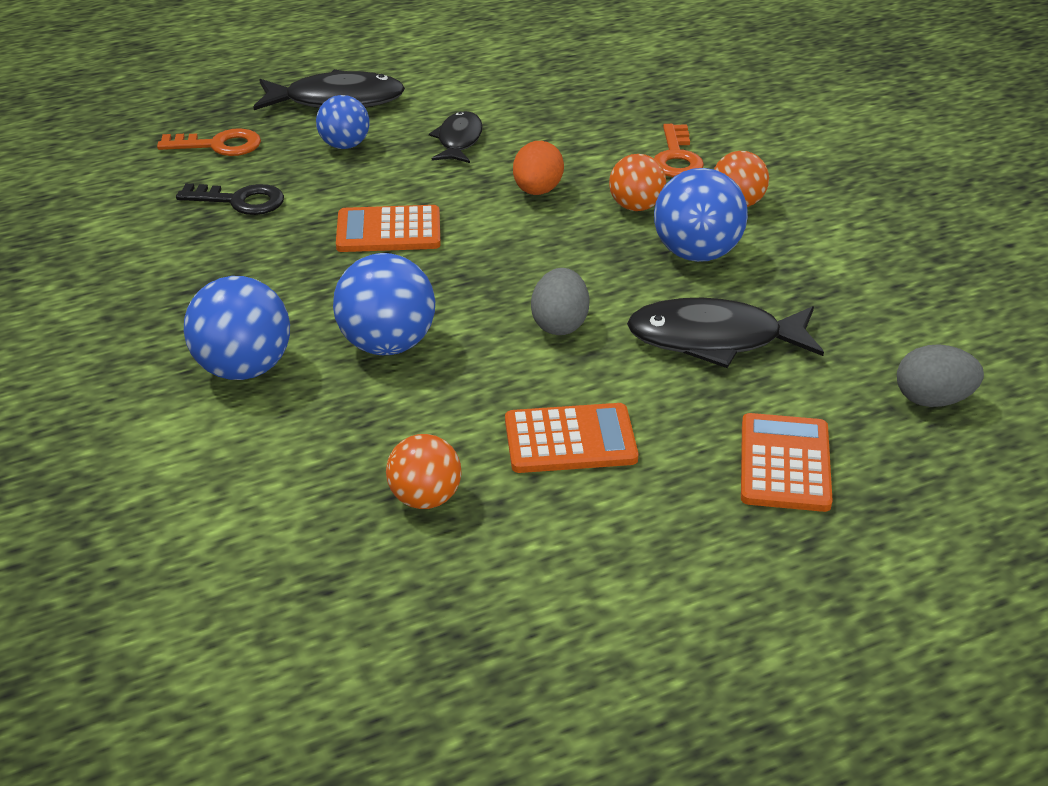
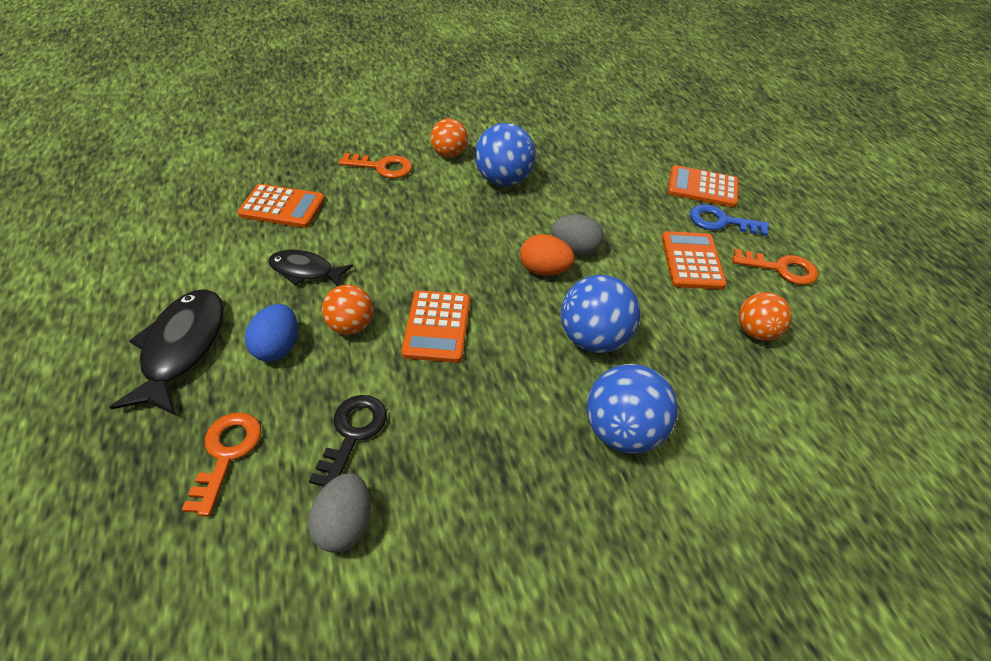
camera: 85 degrees left, 10 degrees up
(345, 145) = (278, 347): blue ball -> blue egg
(537, 191) = (403, 237): orange egg -> orange egg (544, 270)
(563, 108) = (282, 207): none -> orange calculator
(583, 545) = (781, 268): none -> orange key
(636, 207) = (440, 195): orange ball -> orange ball (351, 326)
(688, 480) = (721, 222): none -> blue key
(714, 339) = (594, 190): black fish -> none
(932, 400) = (648, 133): grey egg -> grey egg (345, 524)

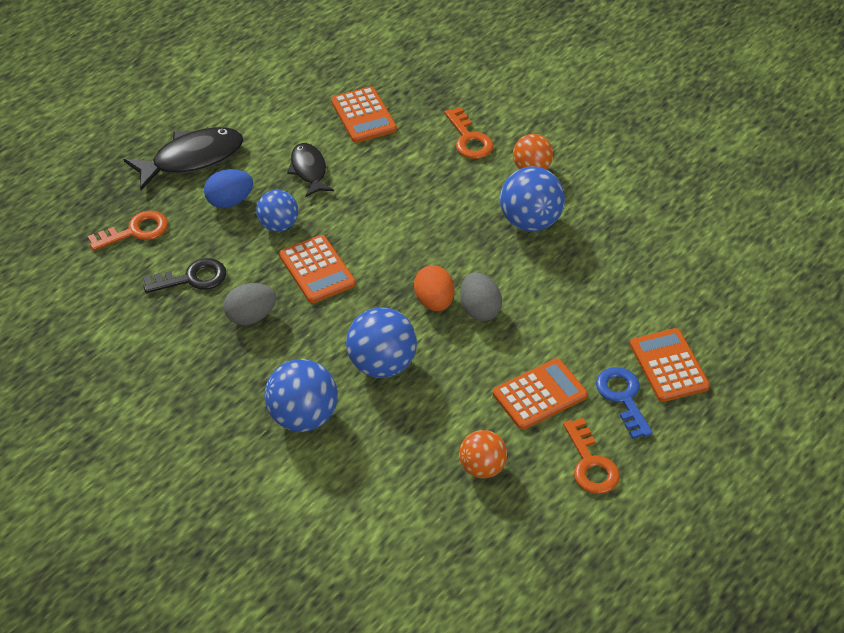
camera: 60 degrees right, 0 degrees up
(345, 524) = (129, 311): grey egg -> grey egg (251, 316)
(351, 326) = (278, 225): orange ball -> blue ball
(437, 326) = (317, 270): orange calculator -> orange calculator turned 90 degrees counterclockwise

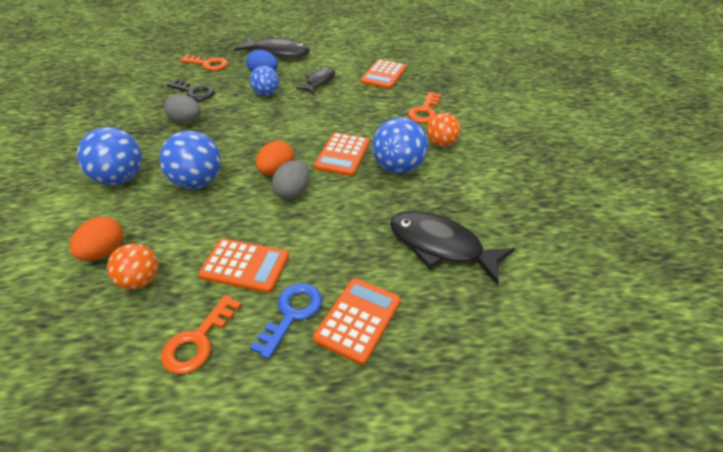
camera: 45 degrees right, 5 degrees down
(317, 270) = (248, 121): orange calculator -> orange calculator (342, 155)
(414, 475) = (104, 252): none -> orange egg
(651, 269) = (440, 246): none -> black fish

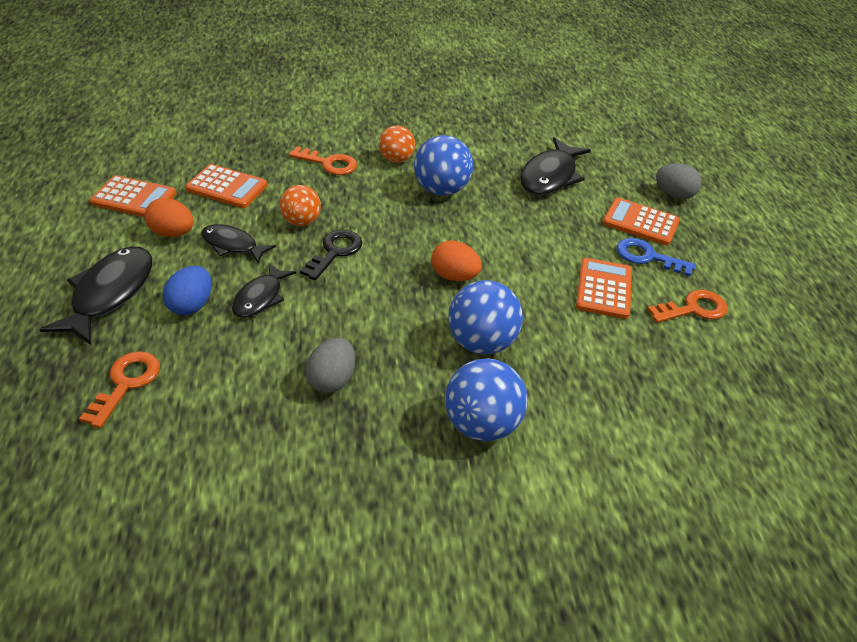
camera: 95 degrees left, 0 degrees up
(104, 252) = (615, 402): orange egg -> orange egg (172, 233)
(140, 280) = (644, 361): orange ball -> orange ball (301, 222)
(194, 92) = (236, 385): black key -> black key (335, 252)
(198, 341) = (693, 309): orange key -> orange key turned 45 degrees counterclockwise
(266, 94) = (260, 297): blue ball -> black fish
(293, 192) = (490, 262): grey egg -> grey egg (673, 194)
(342, 155) = (418, 226): orange calculator -> orange calculator (134, 198)

